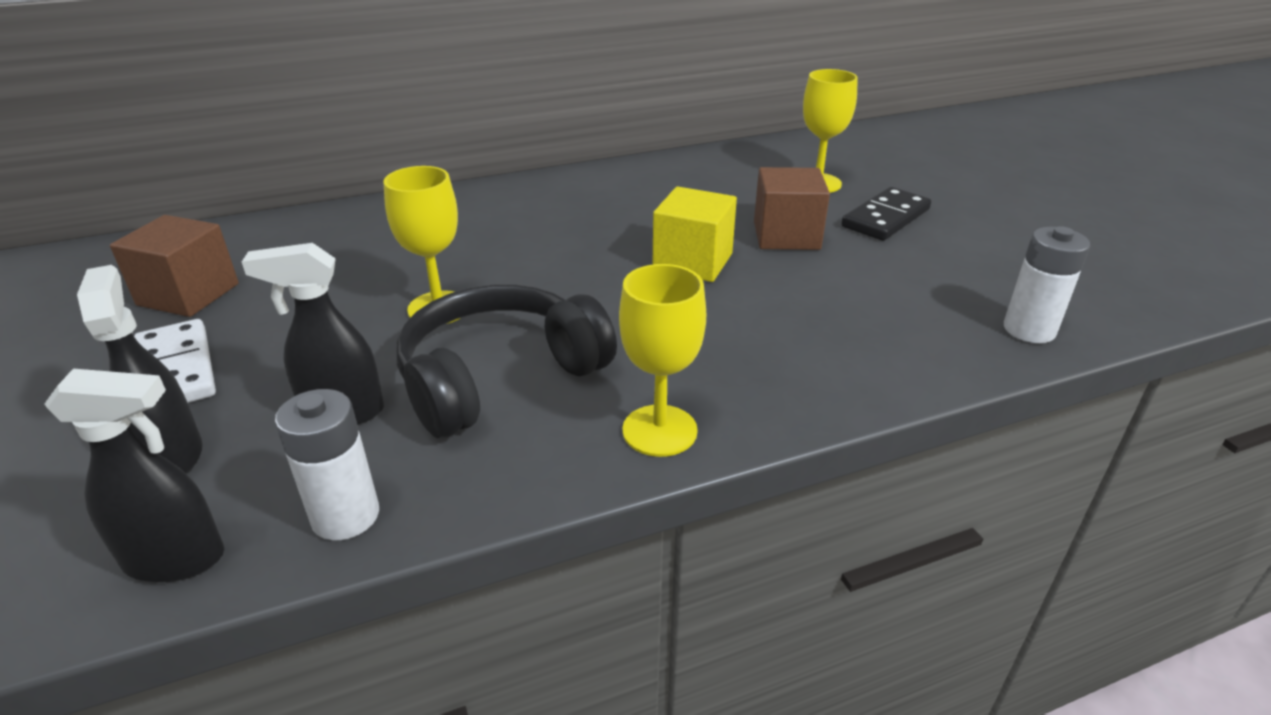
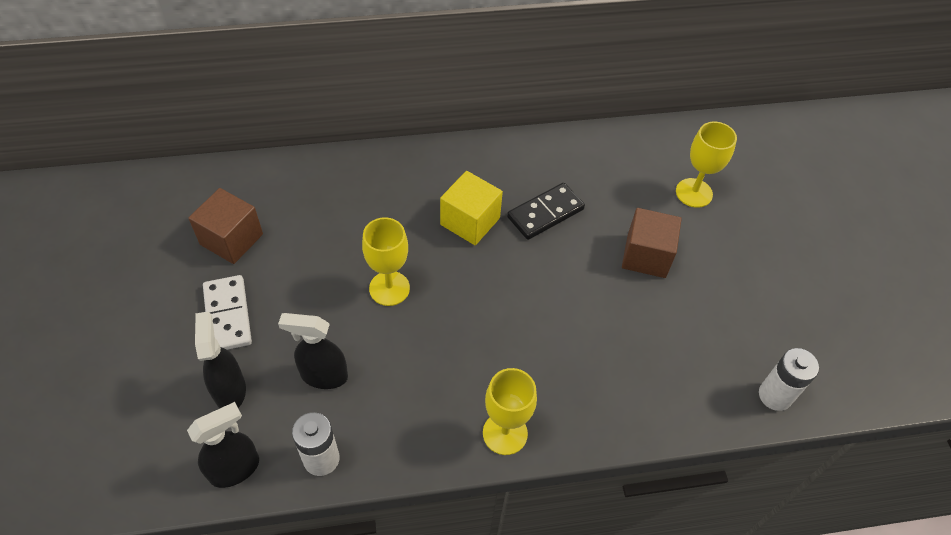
camera: 10 degrees right, 20 degrees up
(176, 559) = (235, 469): black spray bottle -> black spray bottle turned 45 degrees counterclockwise
(500, 377) = (419, 365): black headphones -> none
(692, 262) = (569, 273): yellow cube -> yellow cube (470, 221)
(885, 218) = (729, 249): black domino -> black domino (545, 213)

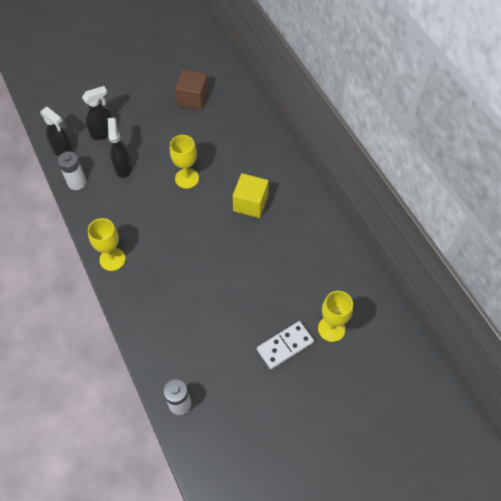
camera: 75 degrees right, 5 degrees up
(227, 315) = (145, 115): white domino -> white domino (285, 346)
(545, 213) = (274, 242): black domino -> none
(646, 256) = (263, 308): brown cube -> none

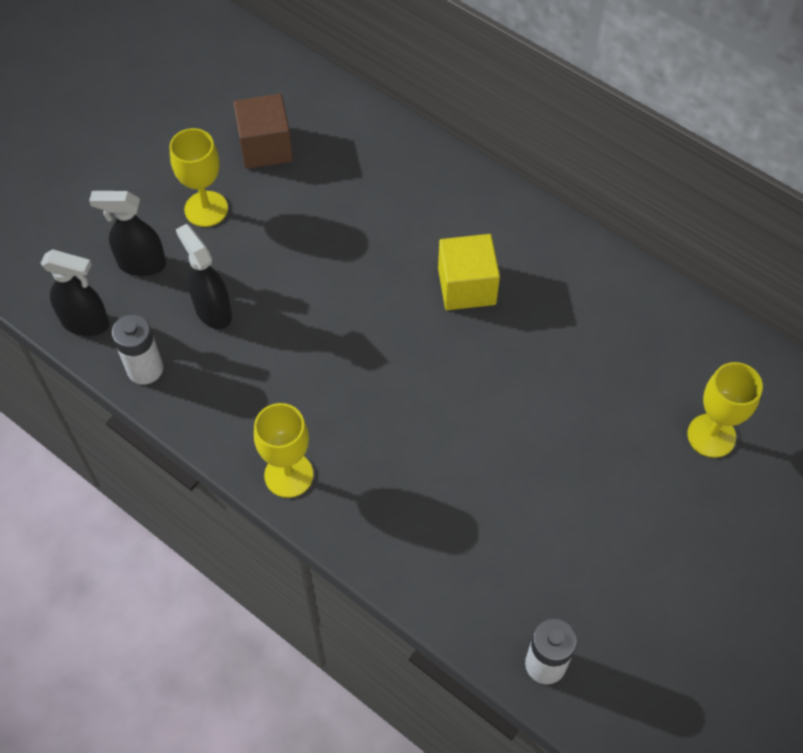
camera: 25 degrees left, 0 degrees up
(103, 133) = (141, 264): black spray bottle -> black spray bottle turned 120 degrees counterclockwise
(187, 178) = (336, 286): yellow goblet -> yellow goblet (206, 209)
(285, 346) = (656, 494): white domino -> none

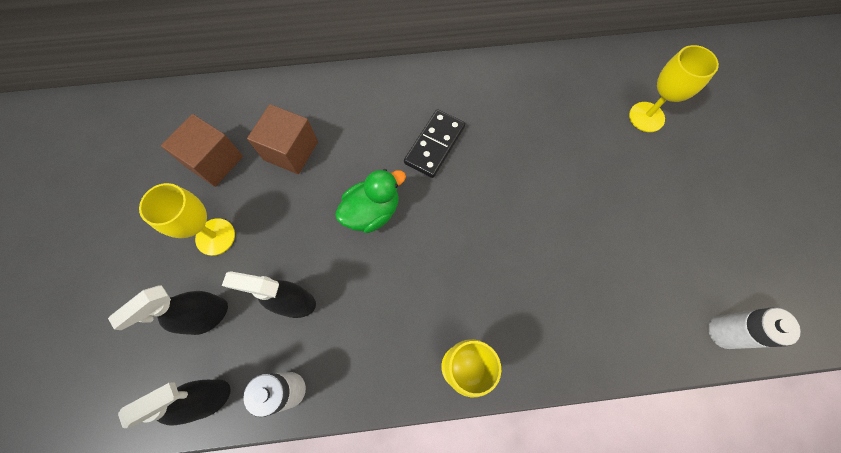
camera: 45 degrees left, 10 degrees up
(336, 188) = (291, 151): none -> brown cube
(349, 295) = (372, 212): none -> green duck
(466, 286) = (434, 145): yellow cube -> black domino

